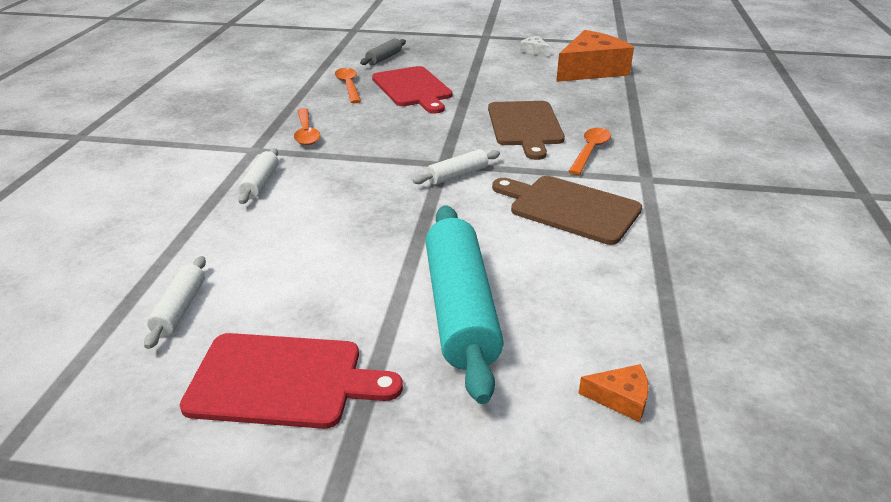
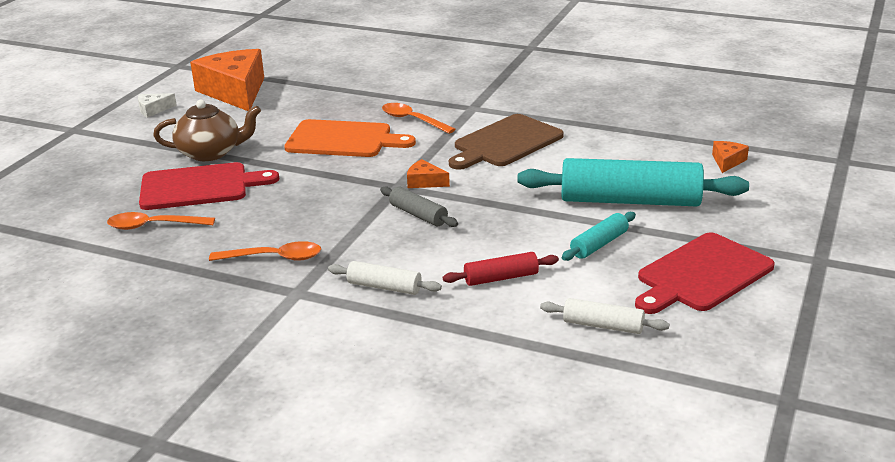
camera: 75 degrees left, 5 degrees down
(275, 238) = (501, 278): none -> red rolling pin
(283, 380) = (701, 275): red cutting board -> red cutting board turned 150 degrees counterclockwise
(348, 293) = (599, 244): none -> turquoise rolling pin
(384, 58) = (80, 198): grey rolling pin -> grey rolling pin (418, 215)
(457, 175) = (425, 182): white rolling pin -> orange cheese
(471, 82) = (210, 153): none -> brown teapot
(525, 126) = (343, 140): brown cutting board -> orange cutting board

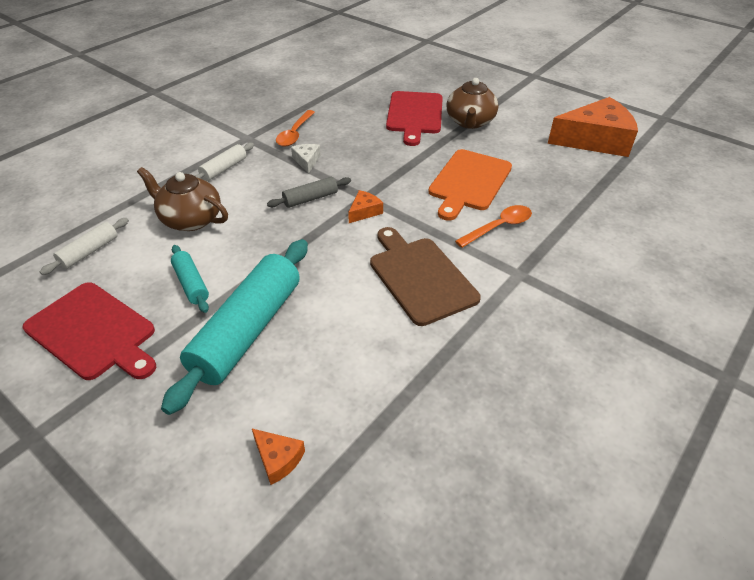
camera: 105 degrees right, 15 degrees up
(153, 110) = (562, 104): white cheese -> white cheese (307, 161)
(154, 226) = (367, 98): orange spoon -> none
(501, 278) = (190, 219): red rolling pin -> brown teapot
(701, 275) = (94, 332): red cutting board -> red cutting board turned 150 degrees clockwise

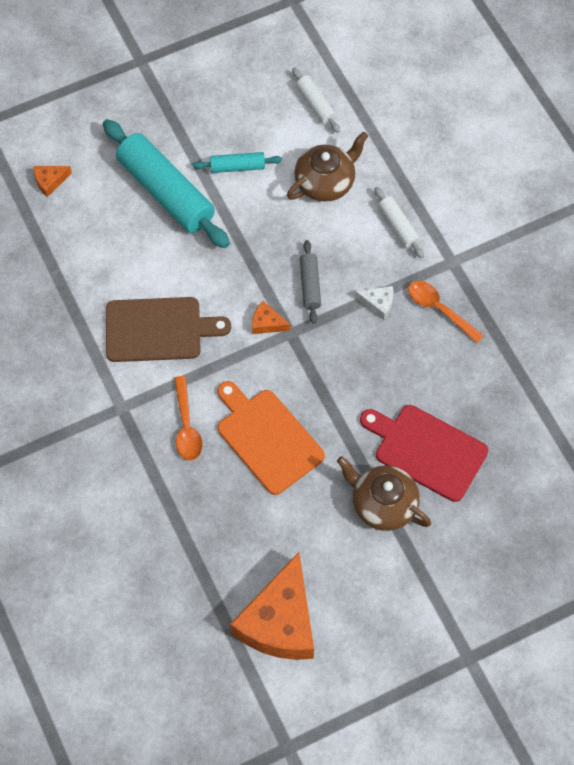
camera: 115 degrees right, 20 degrees up
(94, 332) = (216, 99): red cutting board -> none
(364, 211) = (267, 323): orange cheese -> orange cheese turned 135 degrees clockwise

